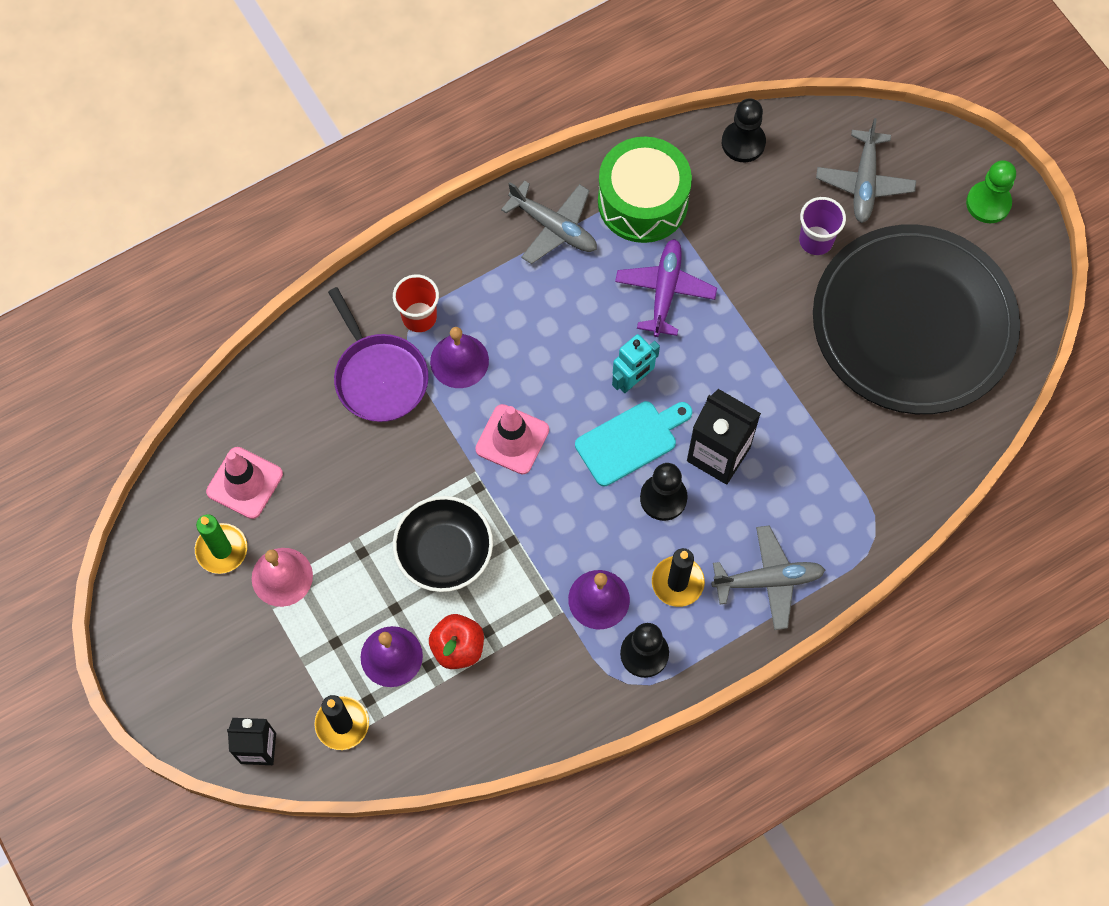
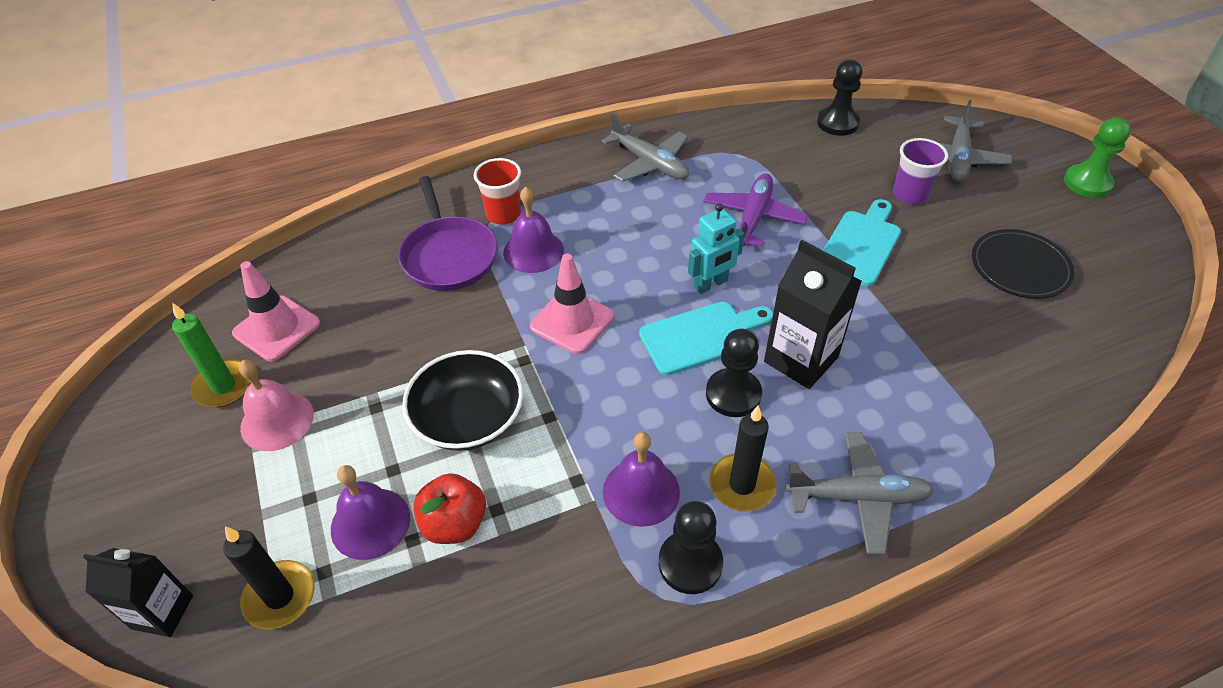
camera: 10 degrees right, 20 degrees down
(643, 202) = (738, 153): green drum -> none
(768, 314) = (860, 245): none -> turquoise cutting board
(913, 323) = (1020, 267): black plate -> black plate, size x0.44

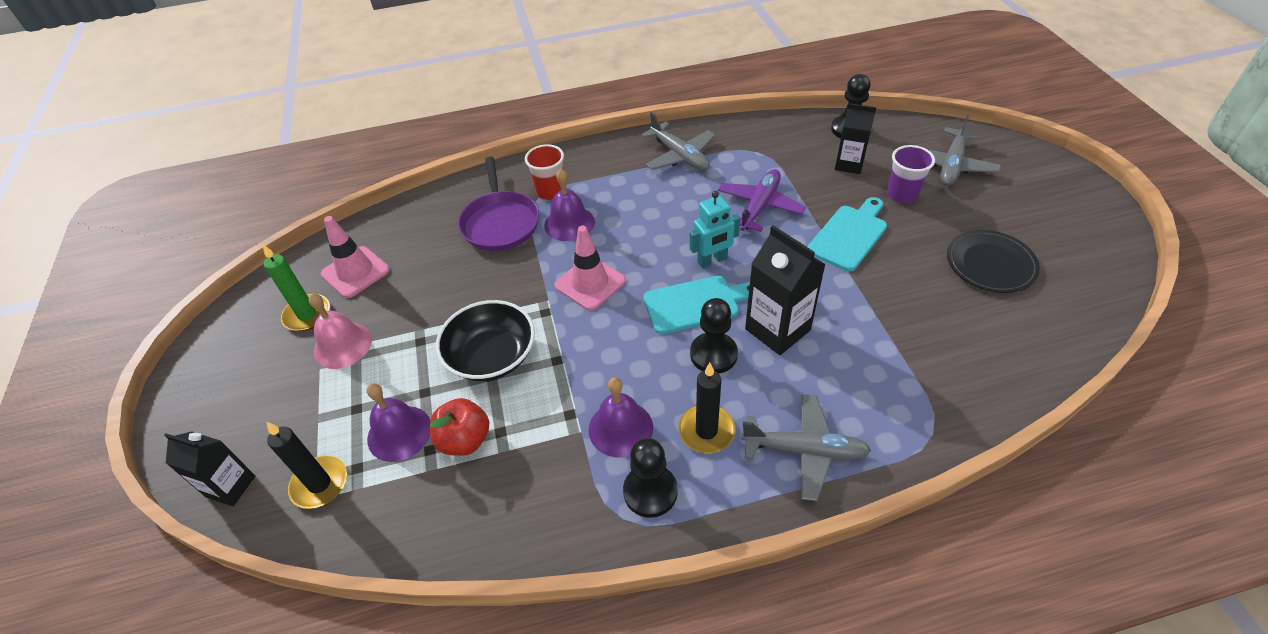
camera: 10 degrees right, 0 degrees up
(845, 163) = (849, 164): none -> black carton
(1087, 183) = (1068, 193): green pawn -> none

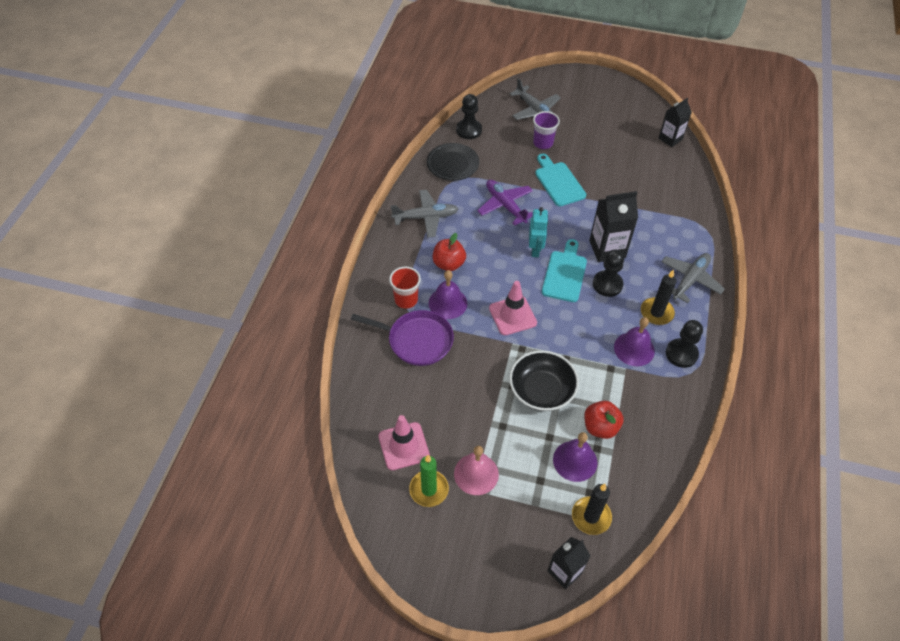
camera: 65 degrees left, 5 degrees up
(627, 200) = (449, 264): none -> red apple
(849, 164) = (500, 148): black carton -> black carton (670, 139)
(990, 264) = (617, 144): black plate -> black plate (452, 164)

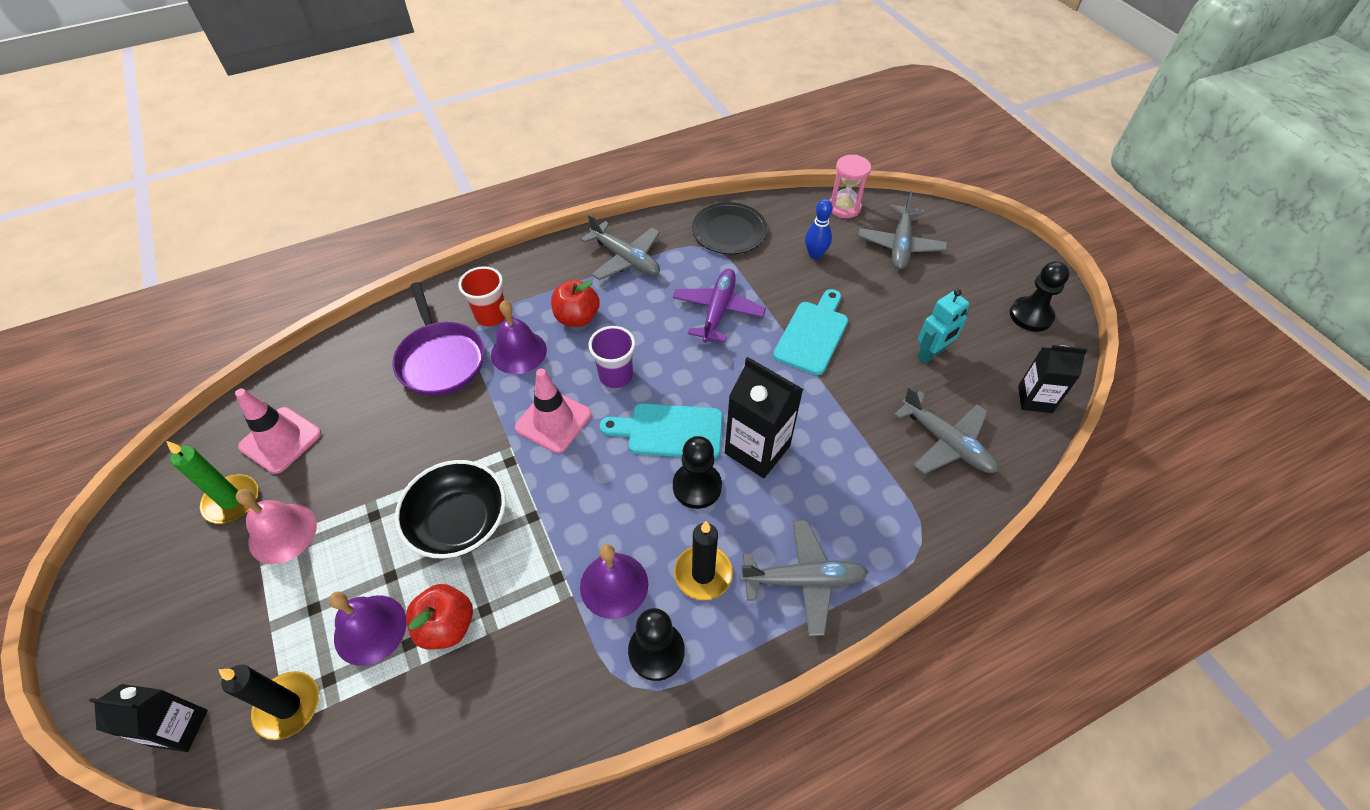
camera: 50 degrees right, 0 degrees up
(469, 130) = (795, 212): black pawn -> black pawn (1031, 315)
(486, 110) = (844, 207): none -> pink hourglass
(507, 144) = (815, 255): none -> blue bowling pin
(535, 249) = (679, 379): turquoise robot -> turquoise robot (931, 354)
(543, 143) = (857, 282): purple cup -> purple cup (616, 376)
(565, 274) = (670, 431): turquoise cutting board -> turquoise cutting board turned 150 degrees counterclockwise
(665, 183) = (946, 442): none -> grey plane

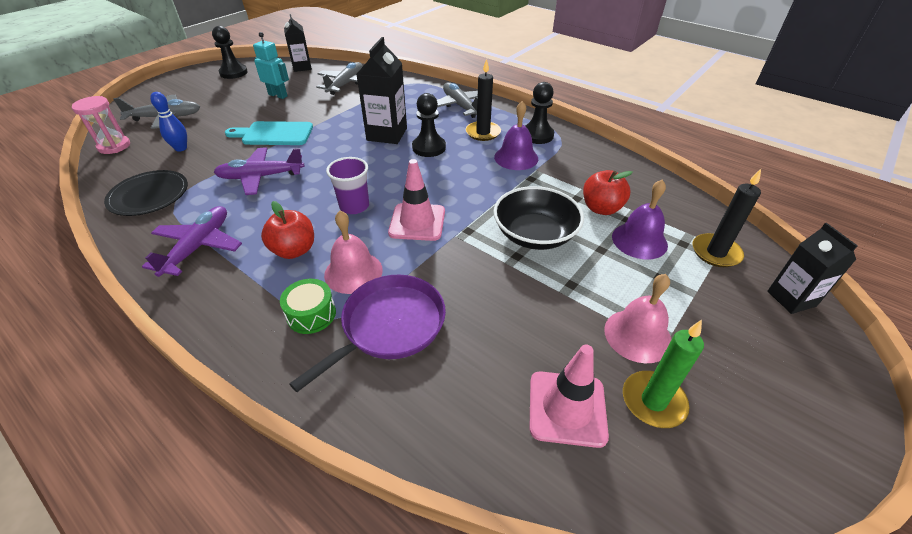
camera: 115 degrees left, 10 degrees down
(491, 315) = (311, 314): red cup -> green drum
(518, 352) = (353, 272): purple bell -> pink bell
(626, 259) = (199, 246): grey plane -> purple plane
(670, 431) = (393, 168): turquoise cutting board -> none

